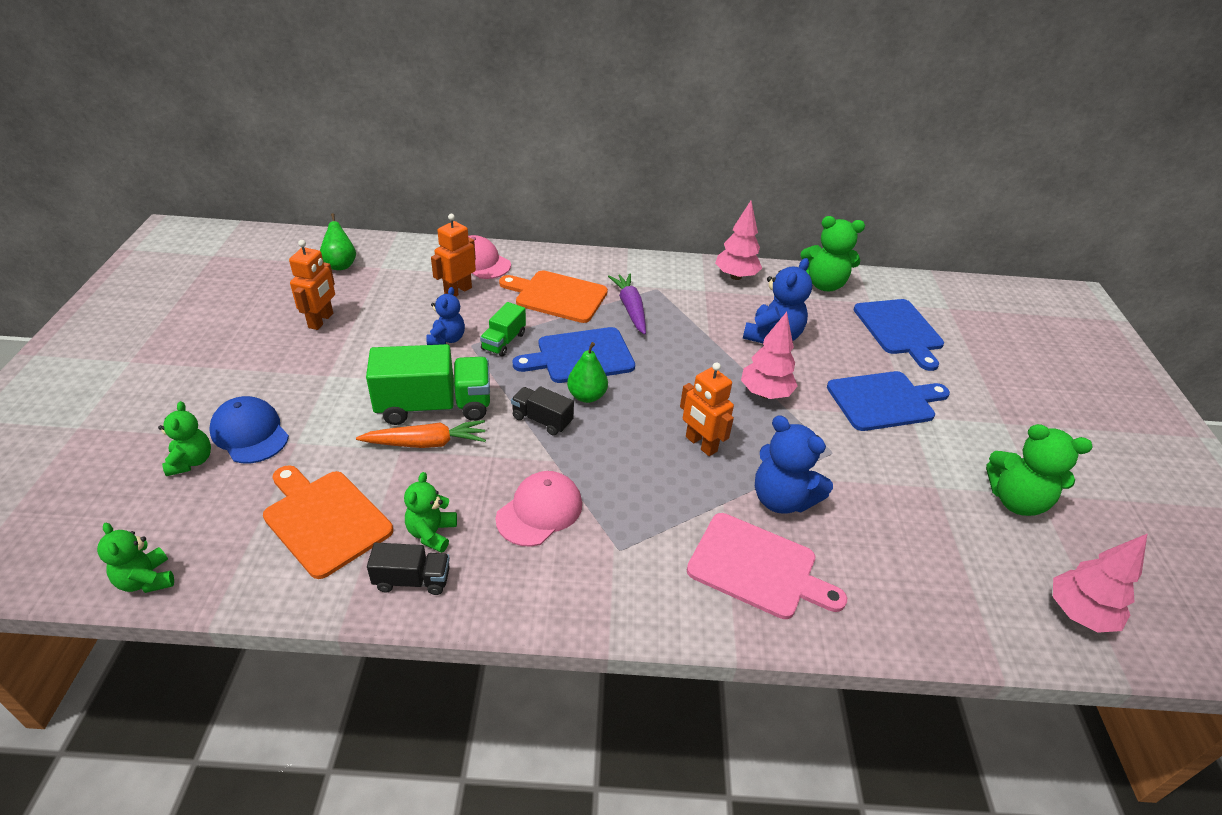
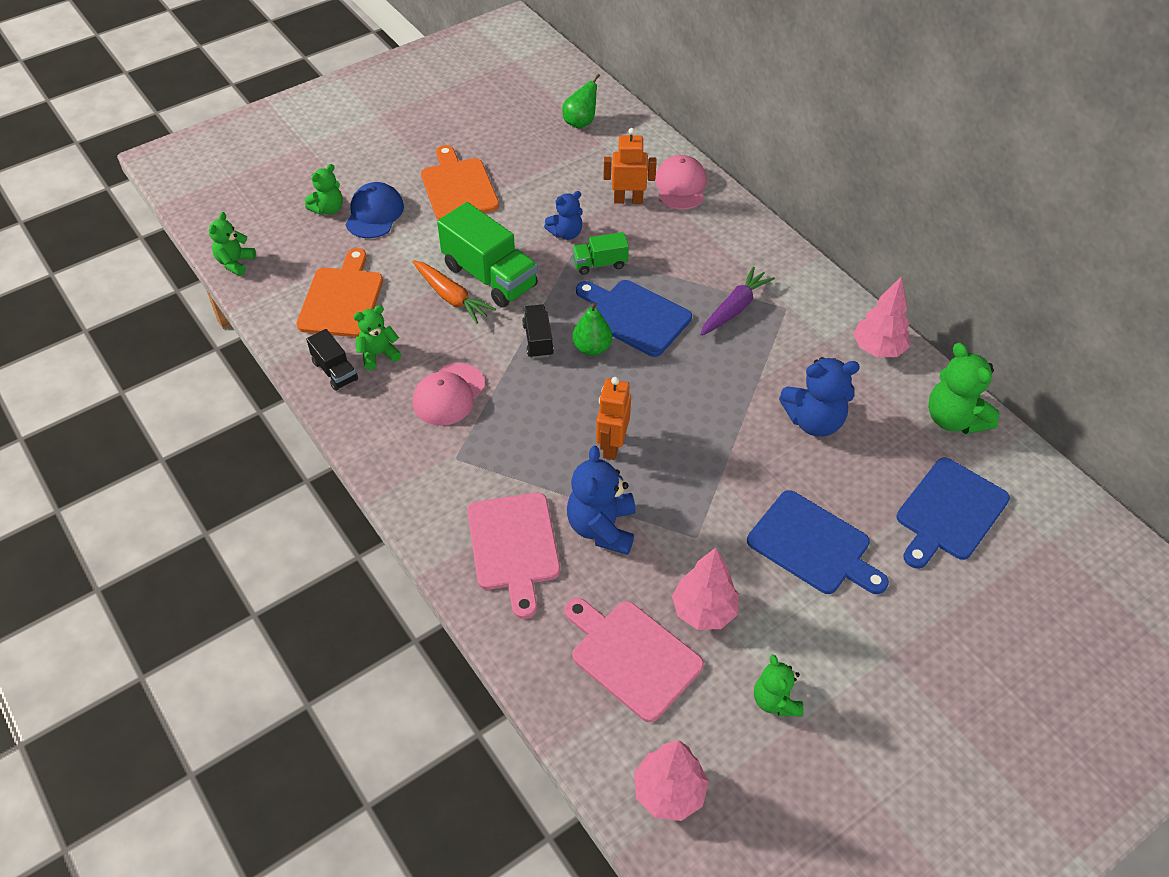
camera: 55 degrees right, 10 degrees up
(321, 321) = (510, 161): orange robot -> none
(539, 511) = (449, 394): pink cap -> pink cap turned 120 degrees clockwise
(557, 296) = (694, 256): orange cutting board -> orange cutting board (458, 187)
(765, 394) = (723, 455): pink tree -> pink tree (703, 611)
(928, 558) = (632, 656): none -> pink cutting board
(1016, 500) = (775, 701): green teddy bear -> green teddy bear, size x0.63

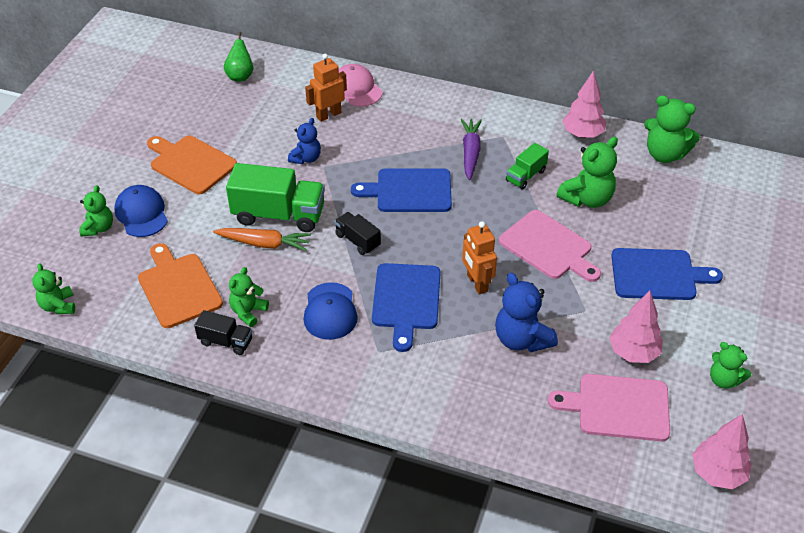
camera: 35 degrees left, 5 degrees down
(449, 394) = (330, 311): pink cap -> blue cap
(514, 546) = (476, 385): pink cutting board -> pink cutting board (548, 247)
(592, 348) = (401, 227): green pear -> none
(600, 264) = (351, 167): green truck -> green truck (525, 176)
(814, 421) = (587, 199): blue teddy bear -> green teddy bear
(949, 512) = (713, 211): blue cutting board -> blue cutting board (406, 300)

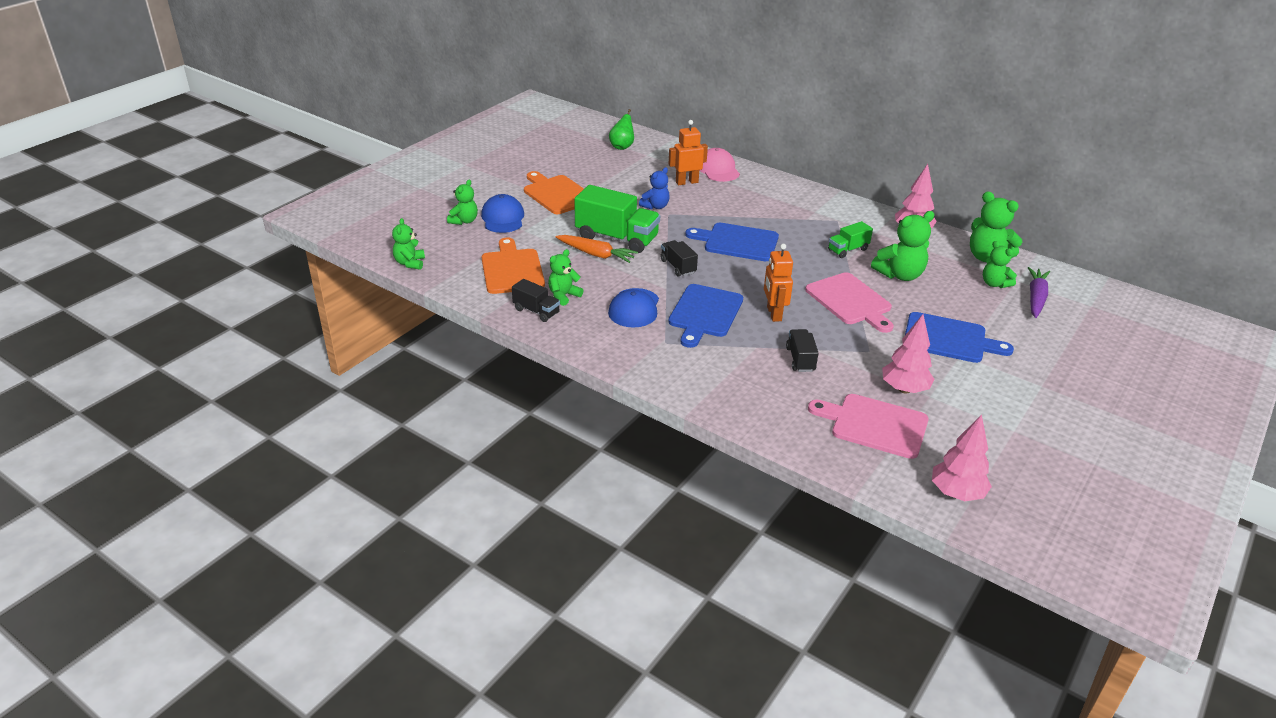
camera: 15 degrees right, 10 degrees down
(470, 153) = (803, 226): purple carrot -> purple carrot (1035, 298)
(521, 339) = (800, 359): blue teddy bear -> black truck
(724, 380) = (988, 426): green teddy bear -> green teddy bear (994, 284)

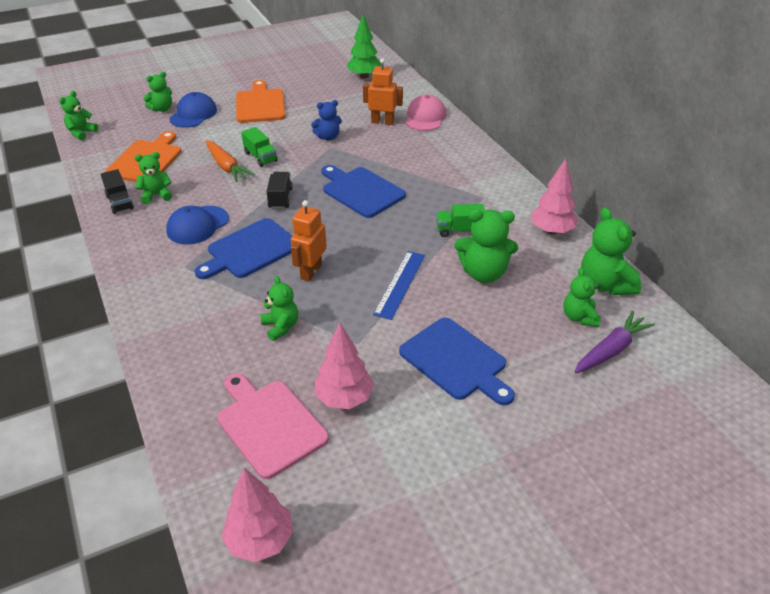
camera: 30 degrees right, 5 degrees up
(616, 238) = (260, 157): green truck -> green truck, size x0.53
(622, 147) = (364, 76): green pear -> green tree
(800, 359) = (281, 327): black truck -> green teddy bear
(850, 301) = (400, 284): pink cutting board -> blue ruler

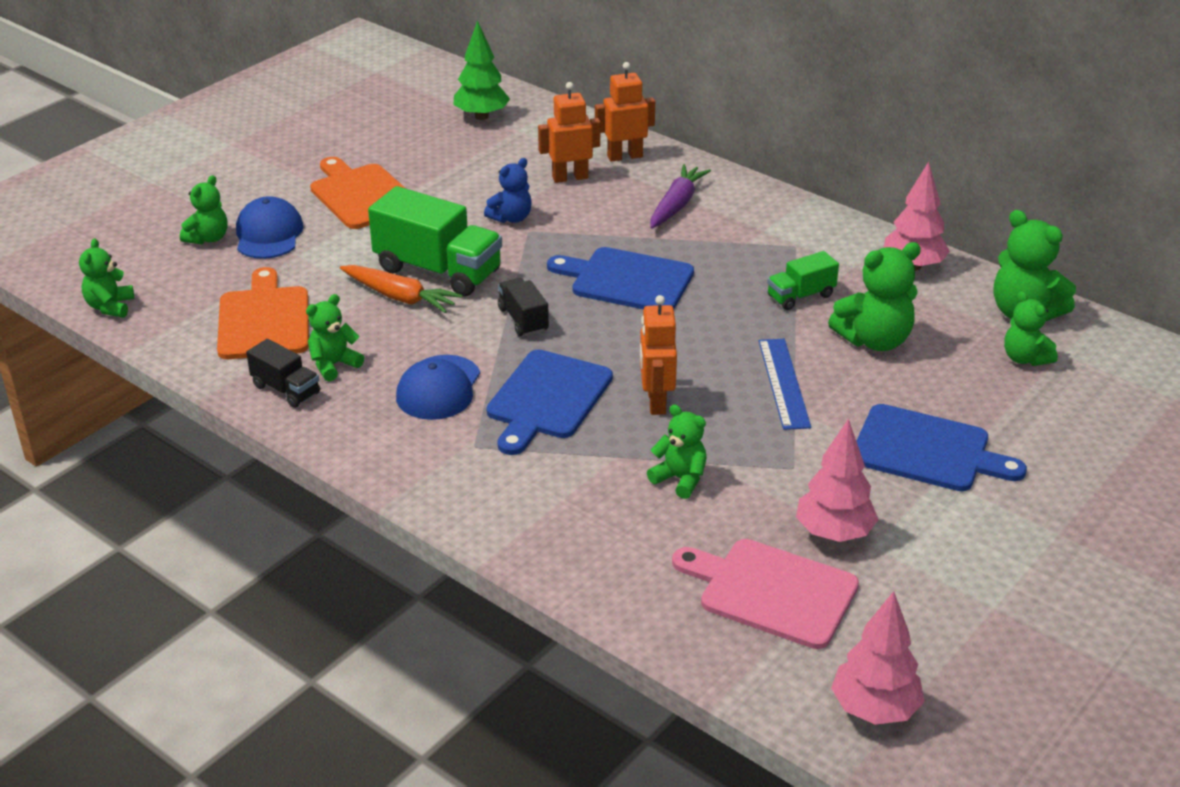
camera: 25 degrees left, 5 degrees down
(260, 157) = (438, 271): green truck -> green truck, size x1.90
(425, 117) = (624, 156): pink cap -> orange robot
(611, 350) = (1086, 384): purple carrot -> purple carrot (676, 205)

